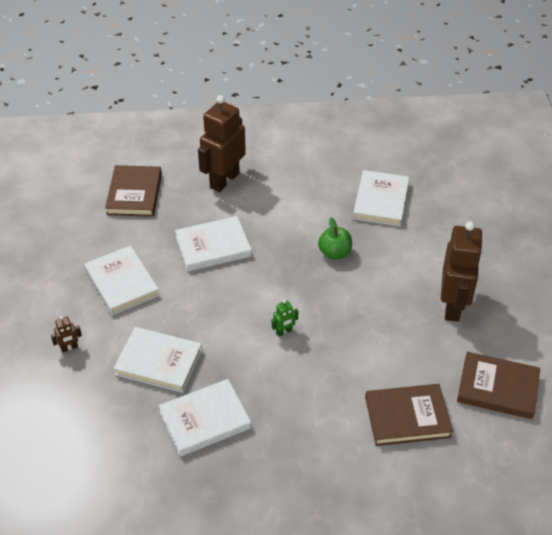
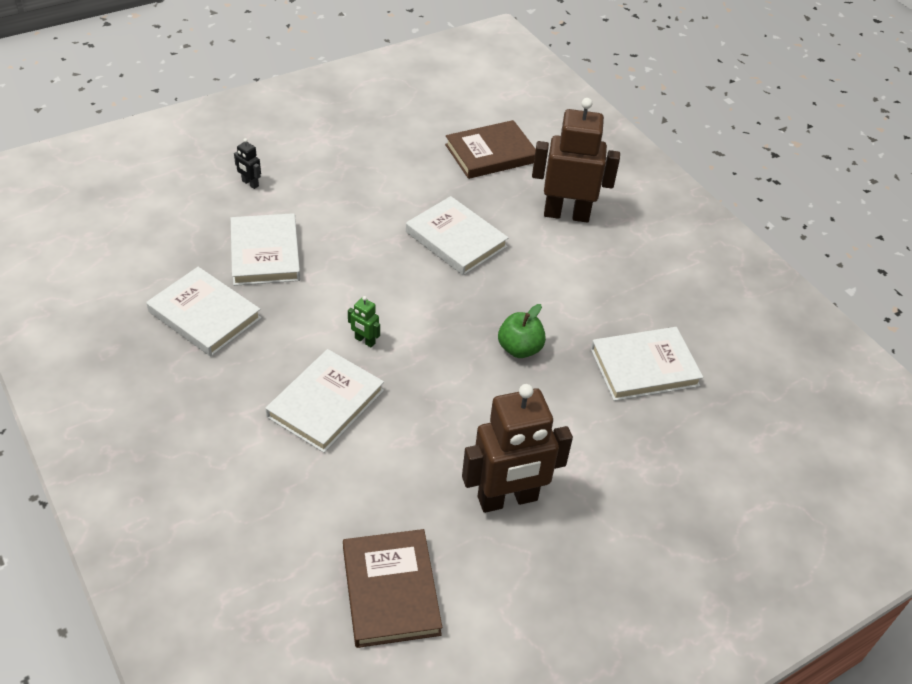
camera: 60 degrees right, 0 degrees up
(69, 348) = (250, 183): brown robot -> black robot
(122, 283) = (357, 189): white book -> white book (325, 403)
(407, 417) = (293, 500): brown book -> none

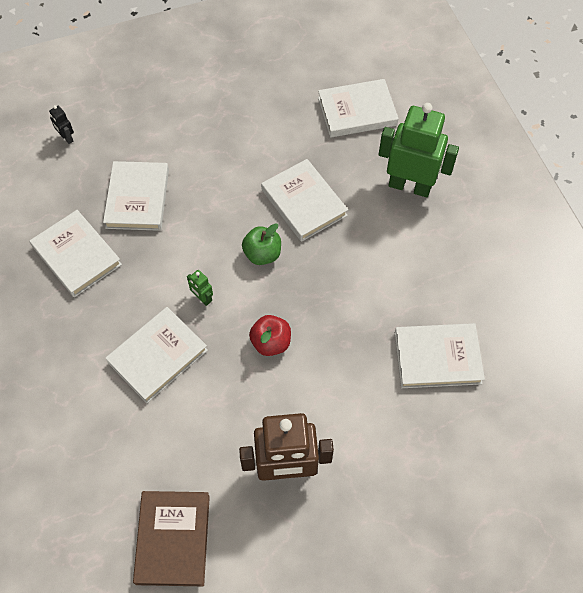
camera: 15 degrees right, 15 degrees up
(250, 183) = (139, 123): black robot -> black robot (66, 138)
(455, 375) = (271, 342): none -> red apple
(491, 153) = (357, 111): brown book -> white book
(519, 348) = (332, 324): green apple -> green apple (262, 254)
(566, 214) = (409, 186): brown robot -> green robot

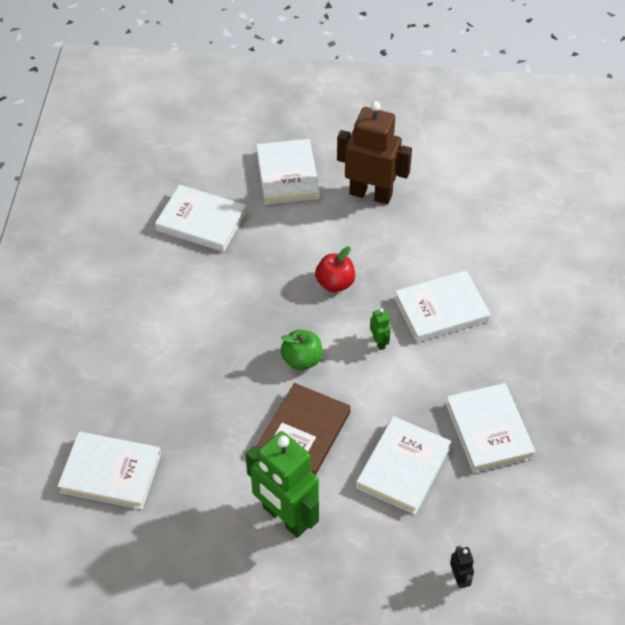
camera: 155 degrees left, 10 degrees down
(173, 539) = (478, 185): brown book -> brown book (304, 433)
(304, 202) = (232, 394): white book -> white book (287, 175)
(409, 186) = (116, 369): green robot -> green robot (285, 517)

